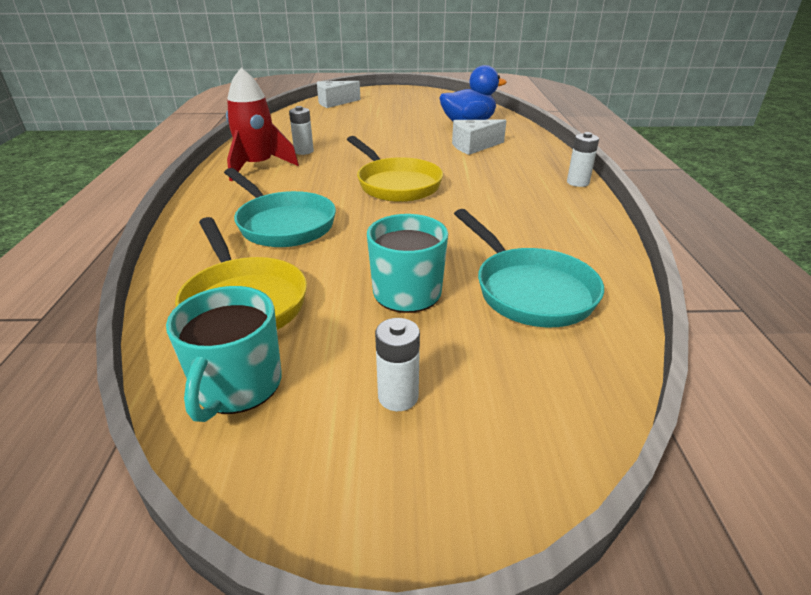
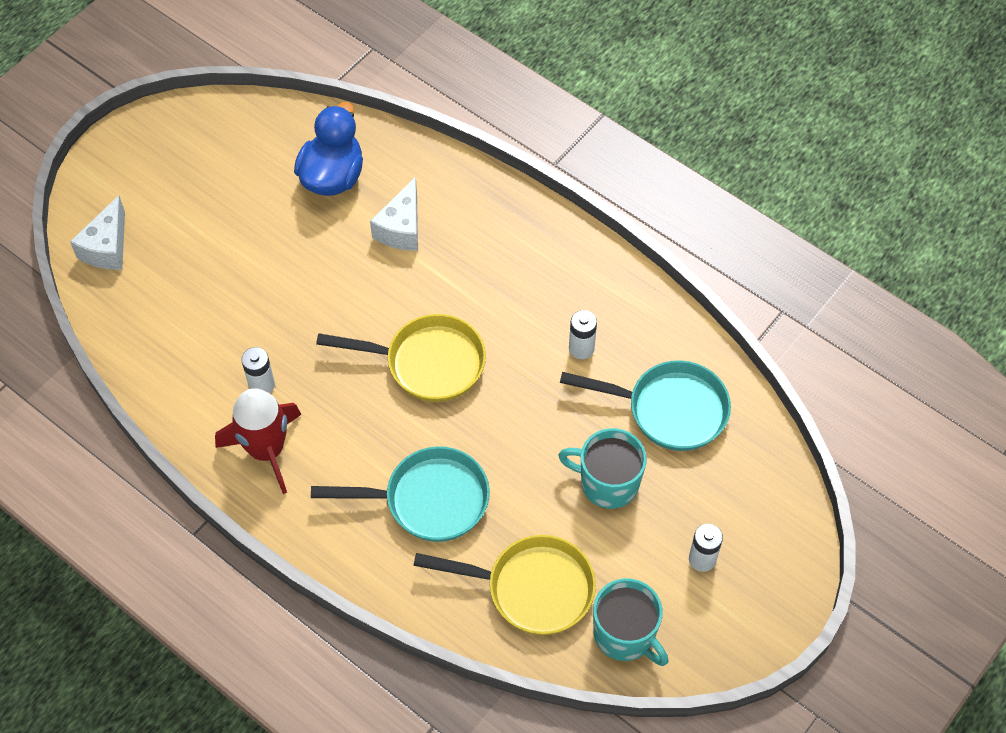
camera: 50 degrees left, 25 degrees up
(577, 182) = (558, 225): white battery -> white battery (581, 348)

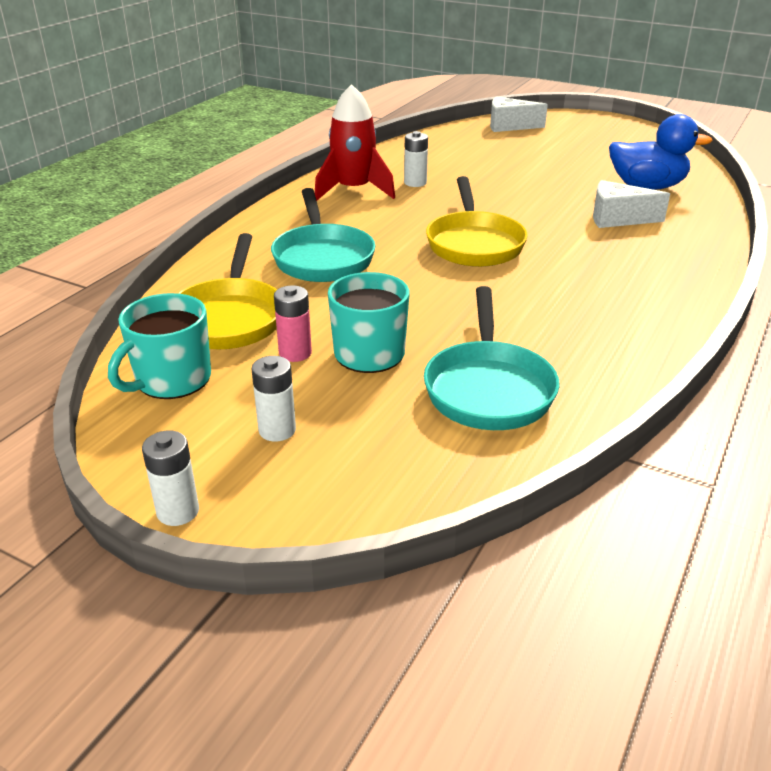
camera: 80 degrees right, 25 degrees down
(581, 348) = (541, 322): white battery -> white battery (178, 511)
(599, 538) = (295, 353): none -> pink battery

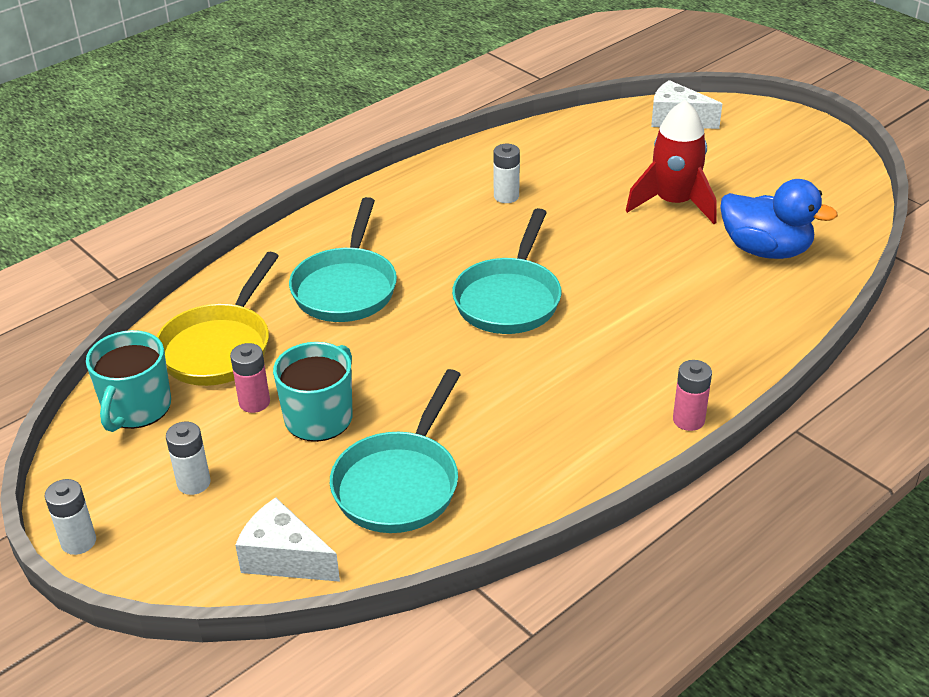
camera: 20 degrees right, 5 degrees up
(172, 380) = (136, 408): turquoise mug -> turquoise mug turned 45 degrees counterclockwise
(353, 190) = (433, 196): red rocket -> red rocket (674, 203)
(474, 243) = (509, 298): yellow pan -> turquoise pan
(617, 218) = (692, 293): white cheese -> white cheese (284, 558)
(695, 296) = (688, 420): none -> pink battery

